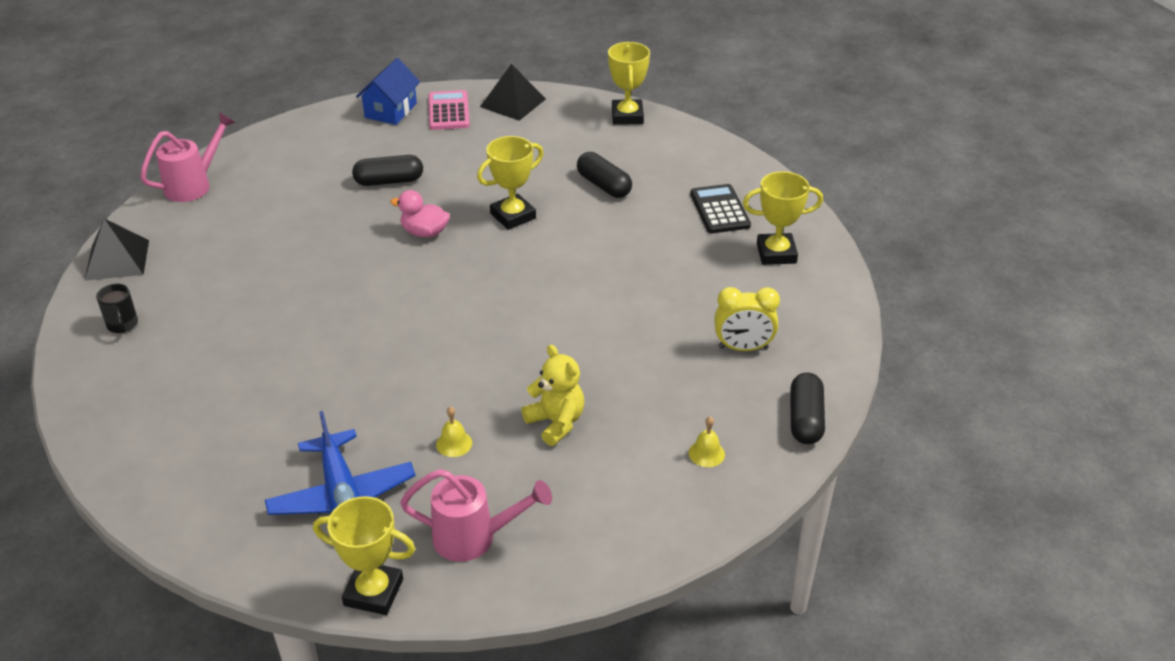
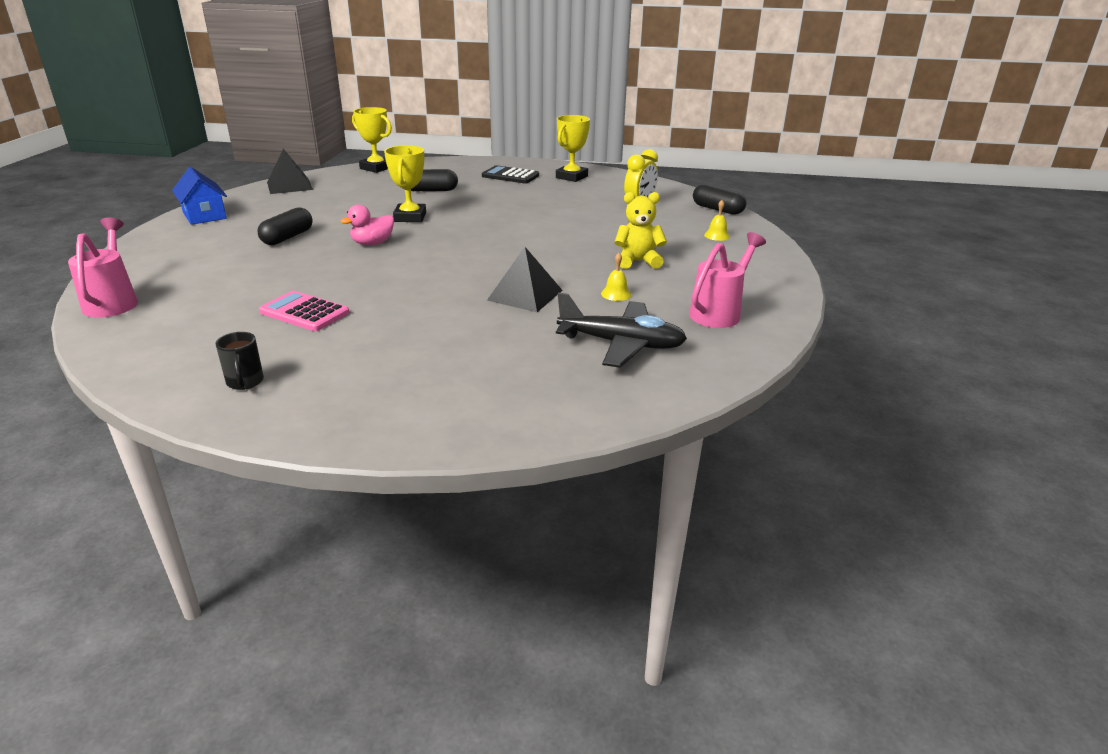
camera: 55 degrees left, 10 degrees down
(117, 260) = (139, 362): black pyramid -> black pyramid (525, 295)
(123, 325) = (245, 382): black mug -> black mug turned 60 degrees clockwise
(342, 496) = (621, 344): blue plane -> black plane
(373, 592) = (739, 359): yellow trophy -> none
(448, 111) = (252, 202): pink calculator -> pink calculator (304, 312)

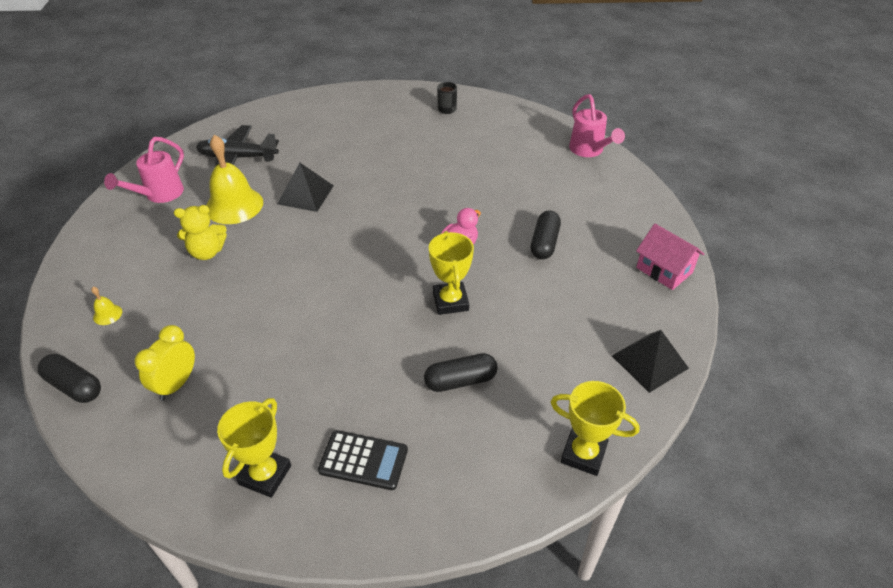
camera: 170 degrees right, 15 degrees up
(204, 215) = (664, 270): blue house -> pink house
(304, 312) = (454, 158): pink calculator -> none
(616, 294) = (234, 205): yellow bell -> yellow bell, size x2.40

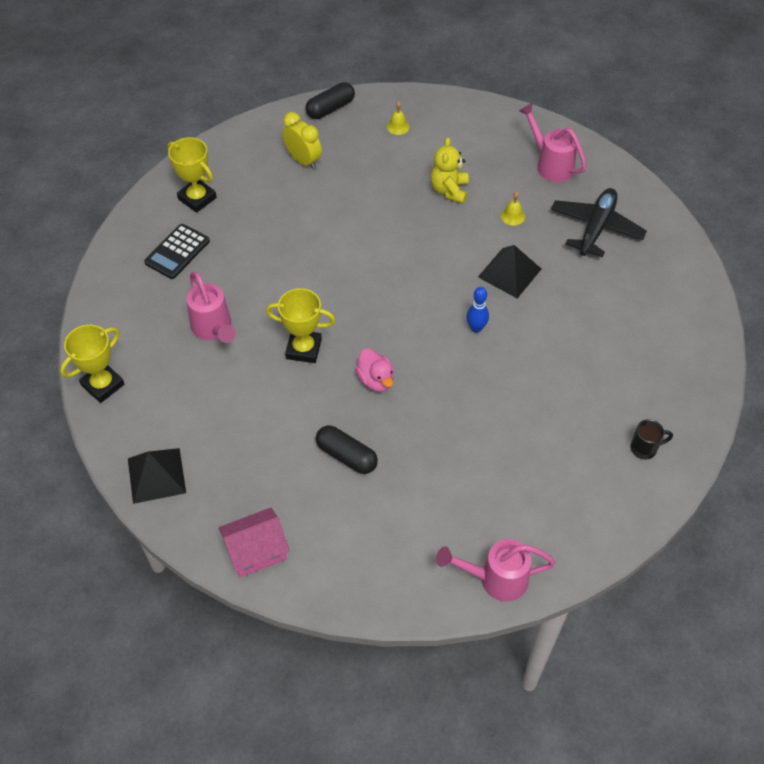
camera: 110 degrees right, 10 degrees up
(234, 205) = (512, 216): yellow bell -> yellow bell, size x0.42
(376, 201) = (476, 328): none -> blue bowling pin
(460, 380) = (213, 329): black capsule -> pink watering can

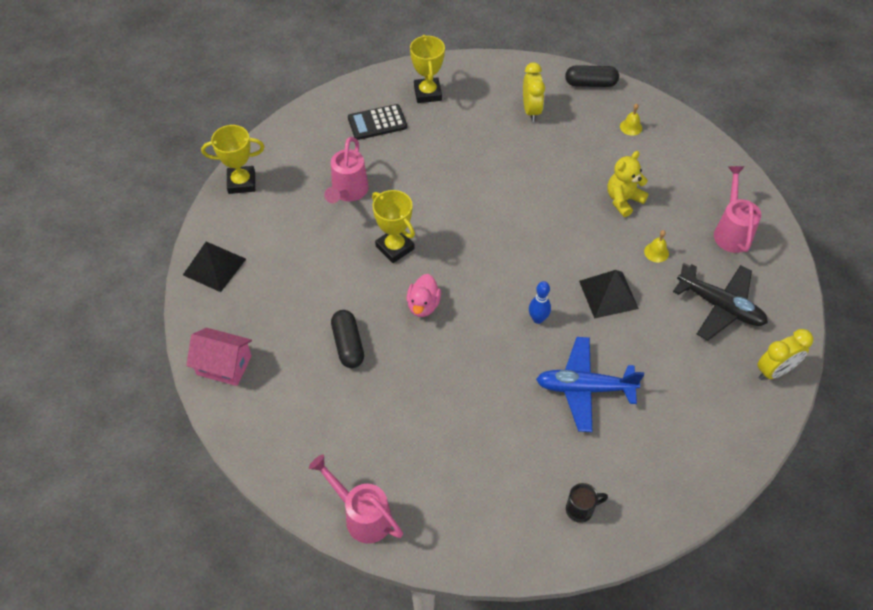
camera: 40 degrees right, 0 degrees up
(561, 357) = (584, 388): none -> blue plane
(596, 228) = (720, 306): black plane -> black plane turned 60 degrees clockwise
(645, 448) = (580, 509): black mug -> black mug turned 45 degrees counterclockwise
(675, 251) = (774, 371): none -> yellow clock

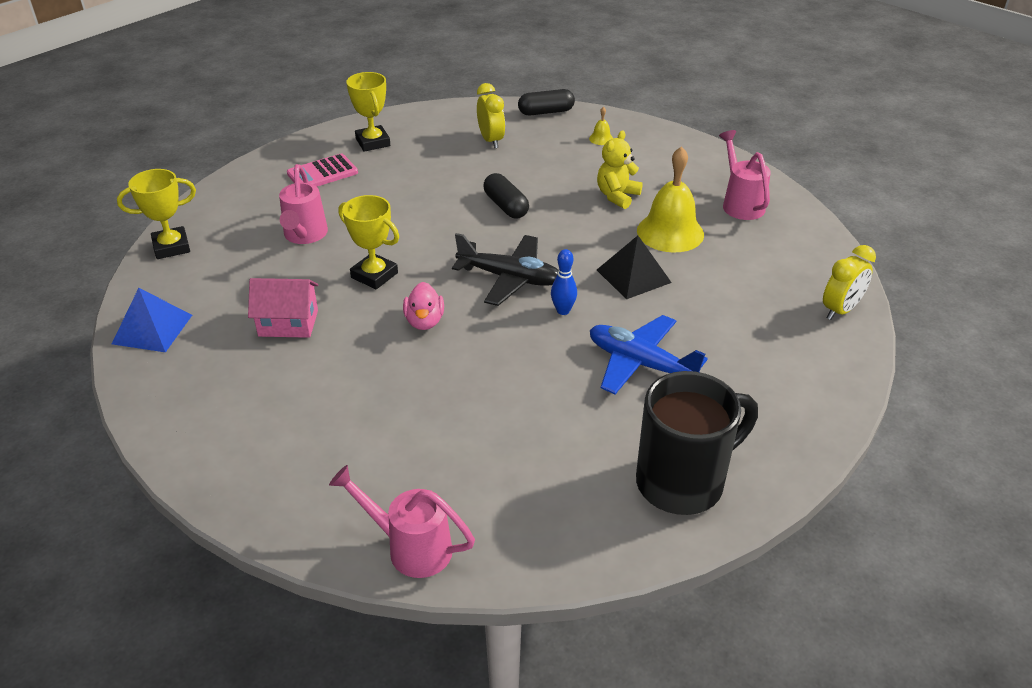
camera: 15 degrees left, 15 degrees down
(214, 267) = (152, 329): black pyramid -> blue pyramid
(224, 365) = (185, 424): pink house -> pink house (288, 323)
(348, 345) = (343, 374): black capsule -> black capsule (506, 206)
(377, 123) = (322, 173): black calculator -> pink calculator
(580, 509) = (683, 482): black mug -> black mug, size x2.48
(584, 388) = (640, 364): blue plane -> blue plane turned 45 degrees clockwise
(656, 252) = (670, 232): yellow bell -> yellow bell, size x2.40
(720, 306) = (757, 266): black plane -> black plane (510, 278)

